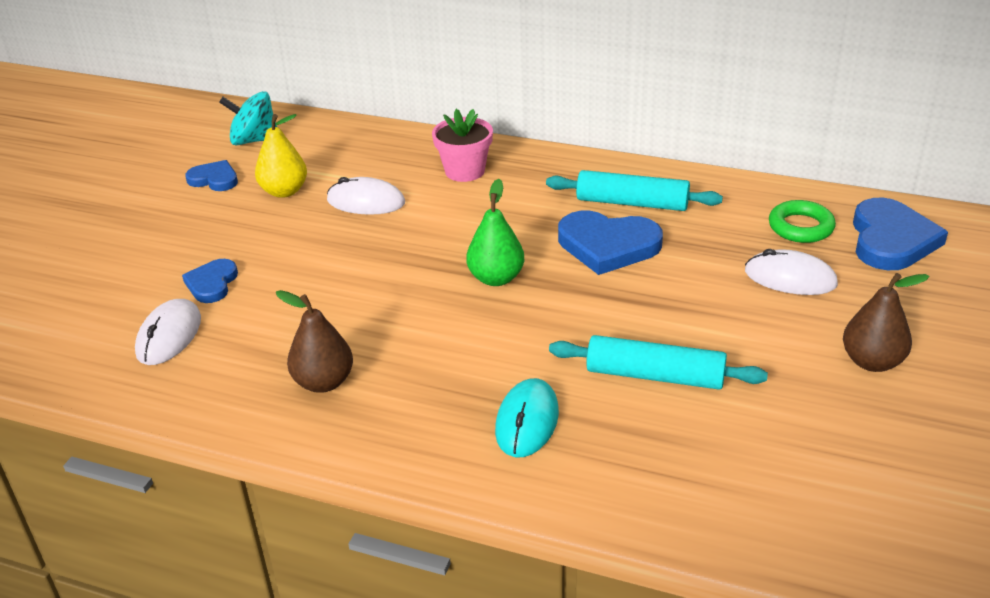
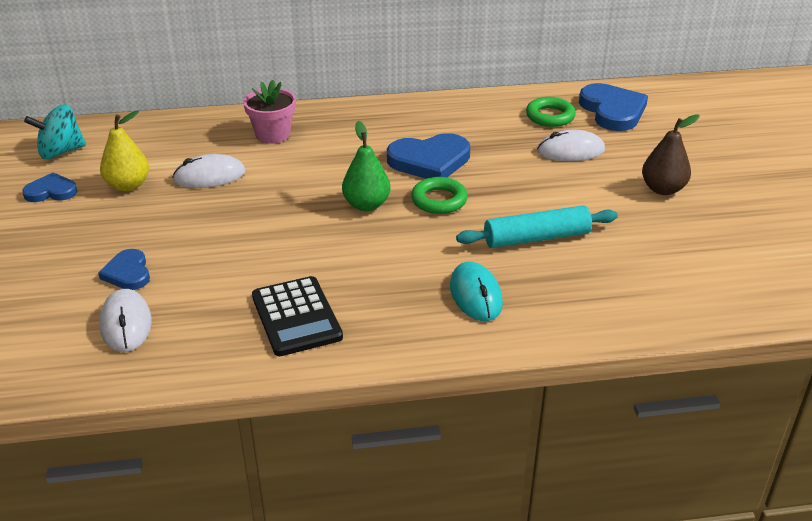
camera: 30 degrees left, 0 degrees up
(324, 382) = (296, 317): brown pear -> black calculator
(579, 296) = (439, 200): none -> green ring
(632, 203) = (422, 128): turquoise rolling pin -> none

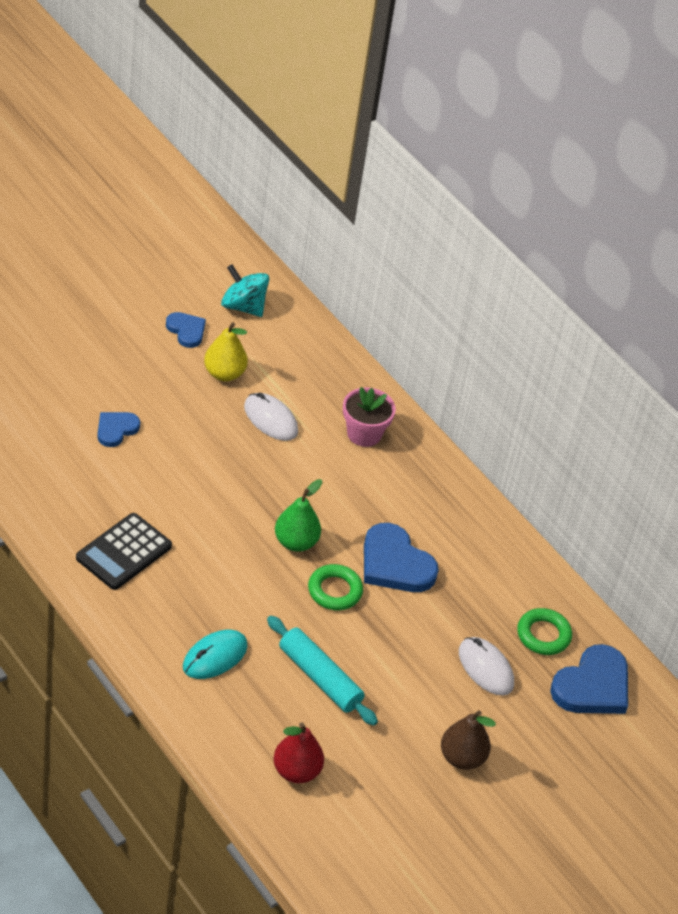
camera: 55 degrees right, 10 degrees up
(126, 324) = (61, 457): white mouse -> none
(644, 285) = (296, 771): none -> red pear

